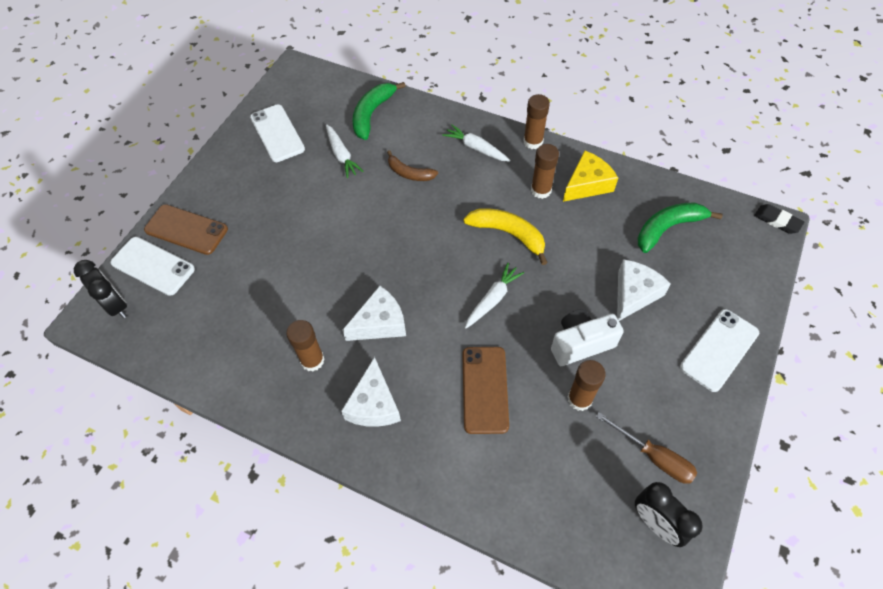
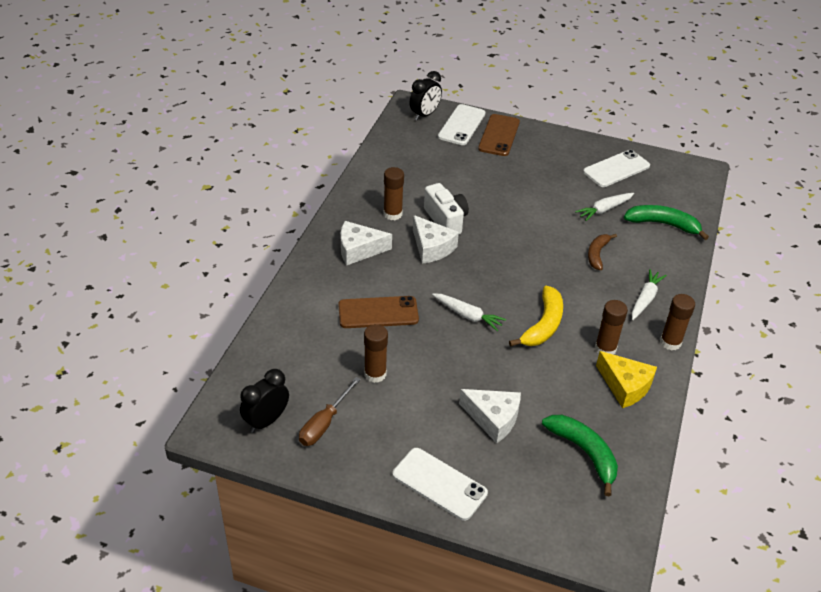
camera: 80 degrees right, 15 degrees down
(581, 344) = (430, 376): white camera -> white camera (446, 220)
(777, 221) = (624, 561): black eraser -> none

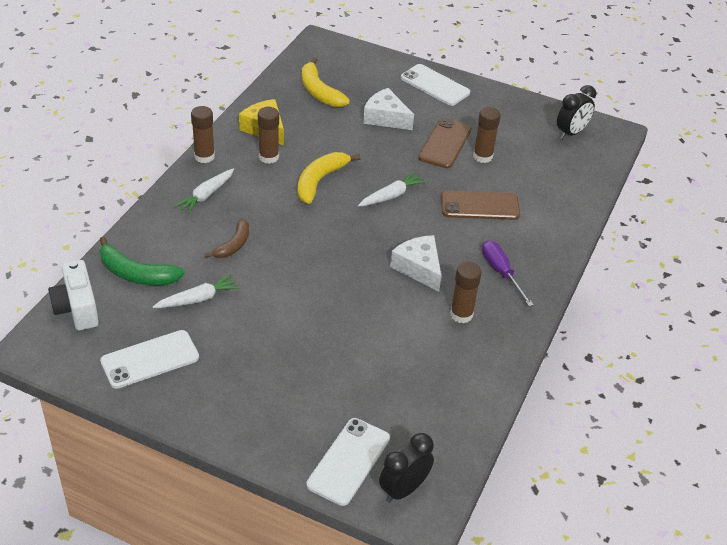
camera: 175 degrees left, 0 degrees up
(324, 423) = (524, 127): brown screwdriver -> none
(359, 250) = (501, 272): white cheese -> purple screwdriver
(446, 220) = (397, 301): white camera -> white camera (77, 308)
(468, 315) = (391, 196): white carrot -> white carrot turned 105 degrees clockwise
(499, 135) = (296, 435): brown phone -> brown phone (445, 144)
(584, 453) = (319, 91): green banana -> yellow banana

